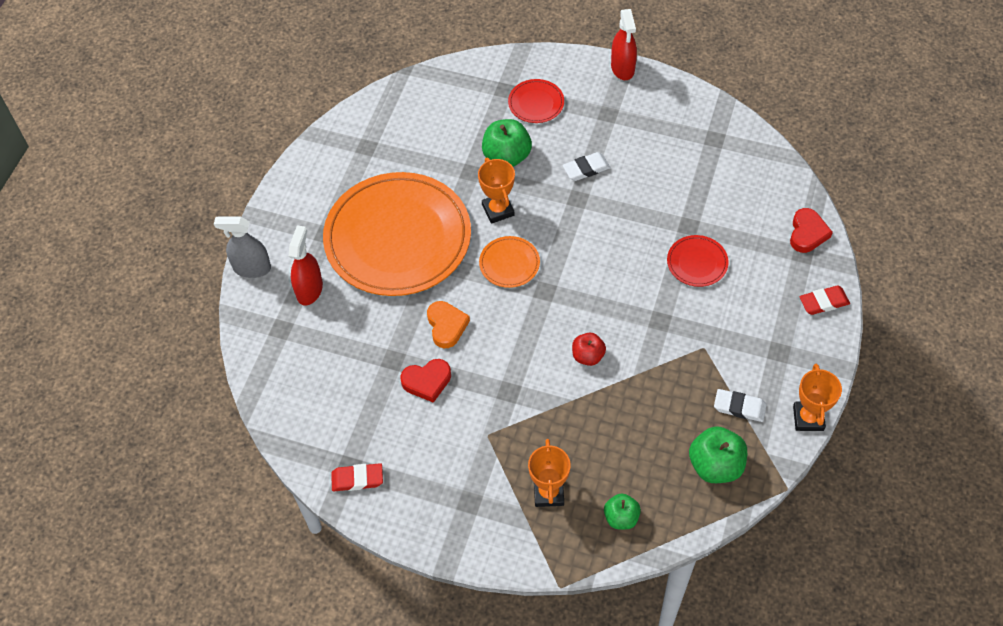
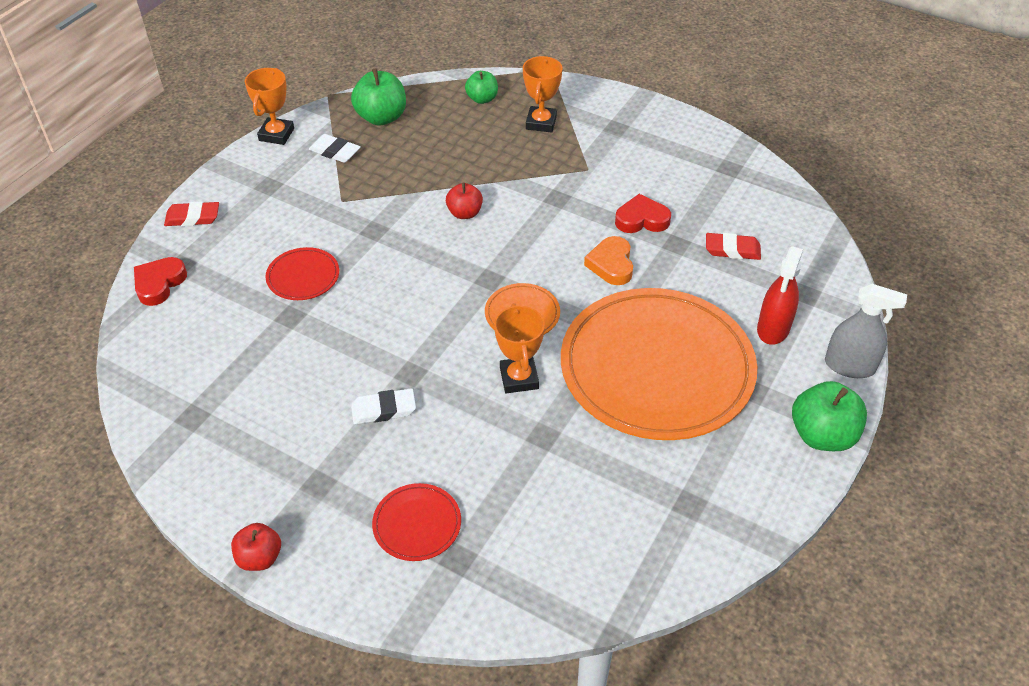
camera: 170 degrees left, 10 degrees down
(357, 479) = (721, 158): red eraser -> red eraser (732, 250)
(507, 156) = (486, 448): green apple -> green apple (822, 435)
(622, 68) = (259, 558): red spray bottle -> red apple

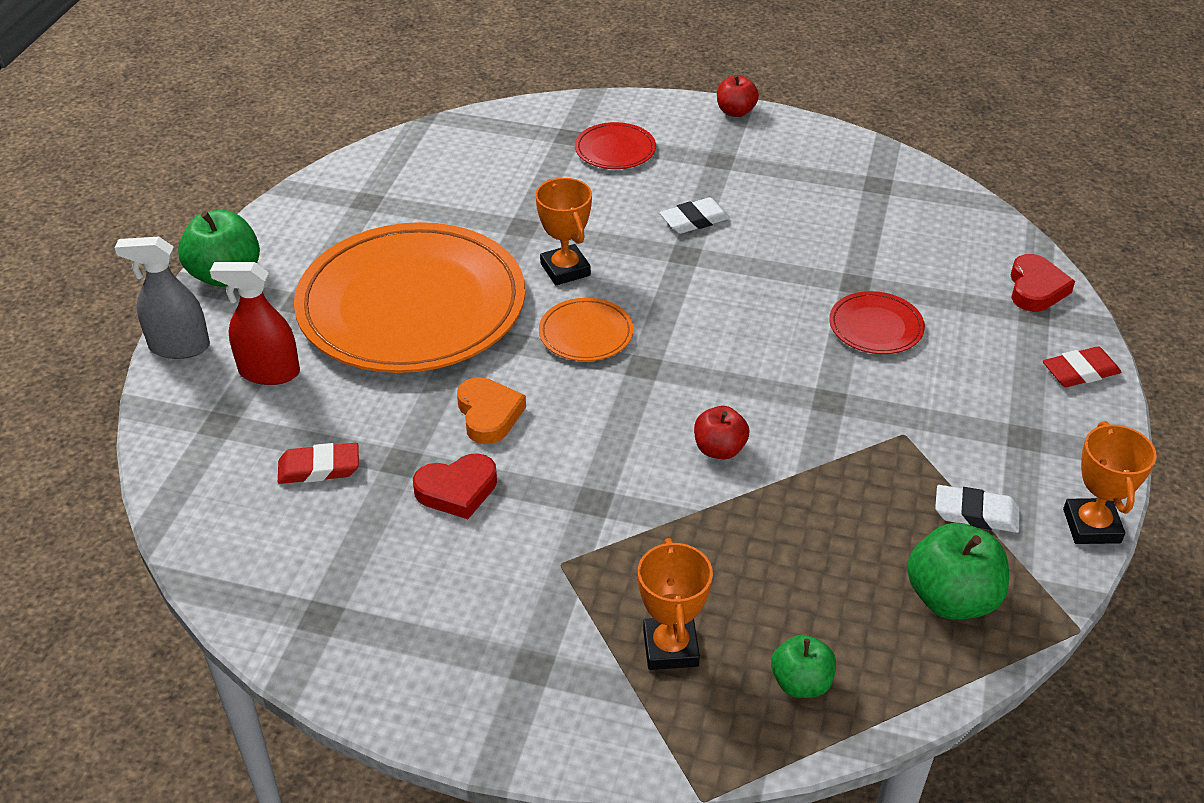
camera: 165 degrees right, 5 degrees down
(773, 328) = (269, 372): red spray bottle -> red spray bottle turned 90 degrees counterclockwise

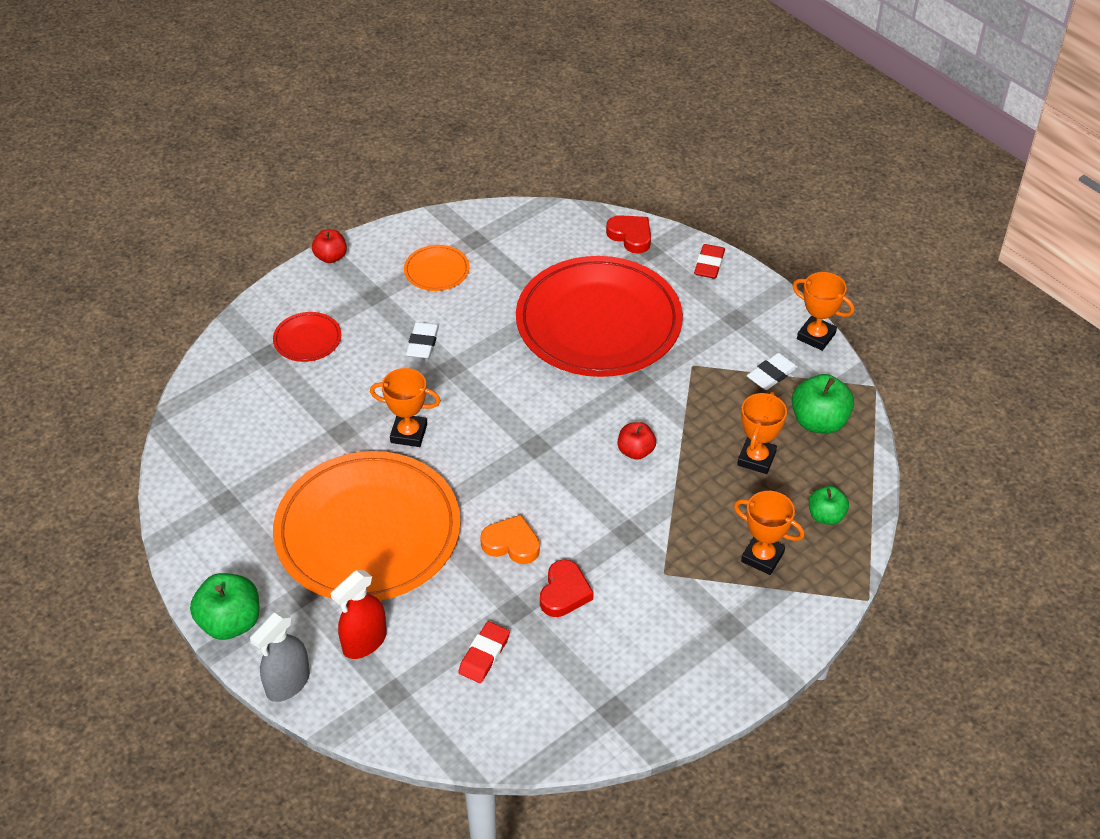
camera: 55 degrees left, 5 degrees up
(586, 333) = (480, 457): orange plate -> orange plate (437, 270)
(822, 565) = (756, 459): none -> orange trophy
(875, 327) = (598, 322): red plate -> red plate, size x2.46

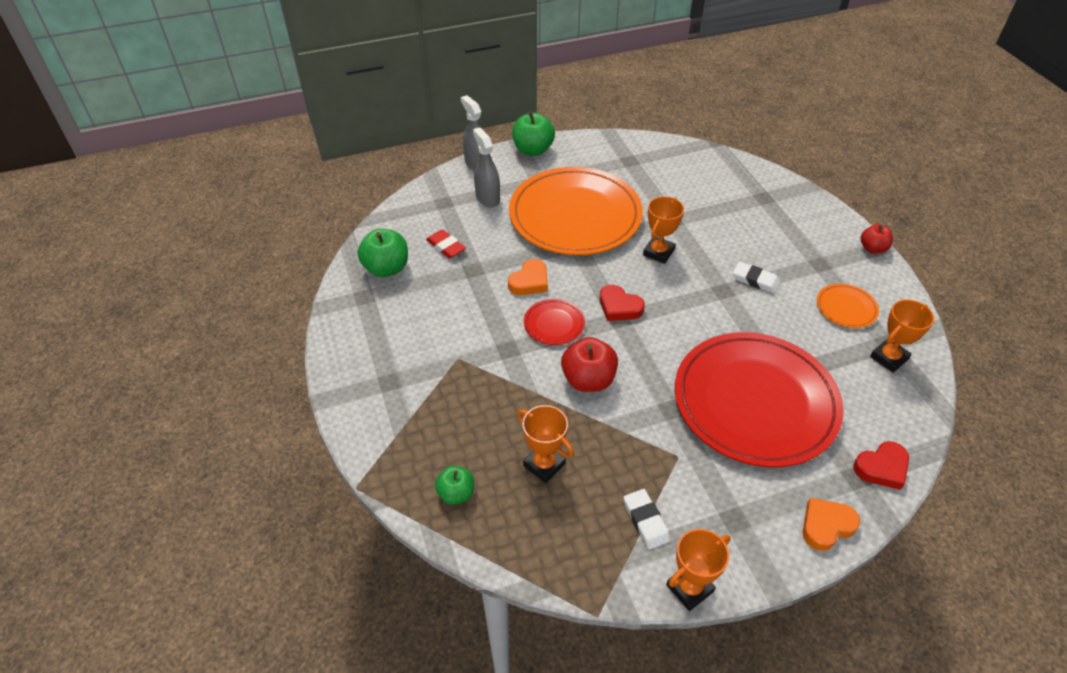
camera: 110 degrees right, 0 degrees up
(307, 339) = (775, 220): red plate -> red plate (554, 324)
(364, 642) = (487, 198): red spray bottle -> grey spray bottle
(564, 592) = (472, 298): red heart -> red heart (619, 307)
(635, 451) = (588, 380): red apple -> red apple, size x1.61
(709, 264) = (826, 526): red eraser -> orange heart
(762, 557) = (438, 428): orange trophy -> orange trophy (889, 358)
(819, 421) = (568, 537): green apple -> green apple (386, 268)

